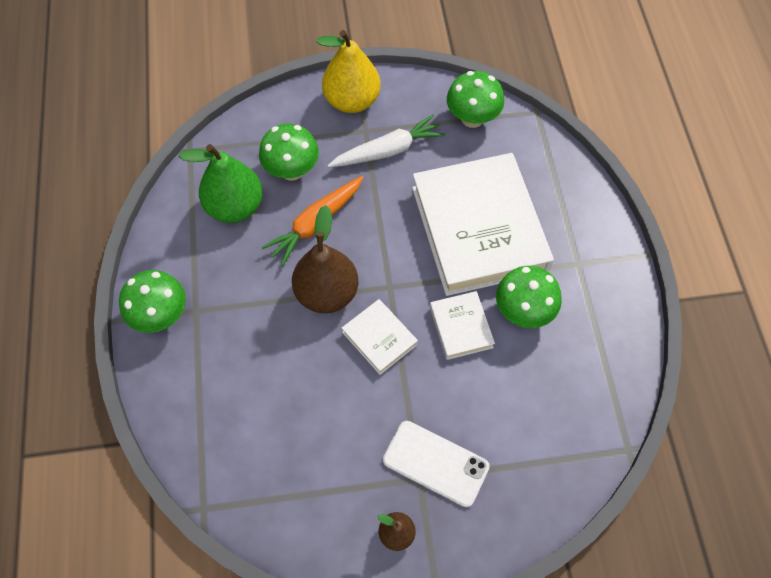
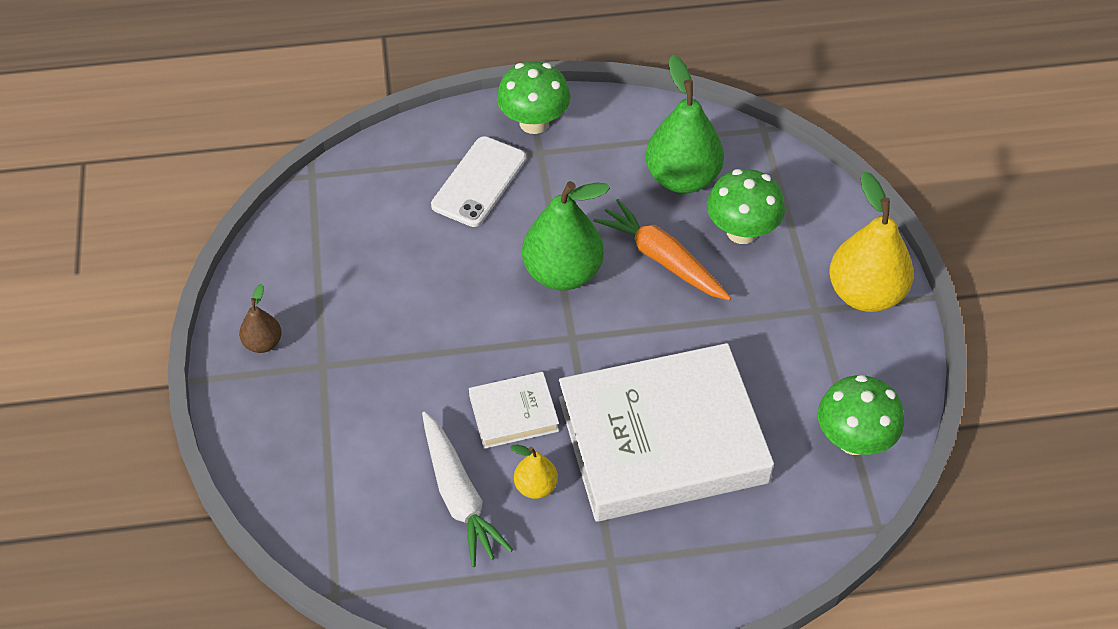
camera: 90 degrees right, 10 degrees down
(327, 293) = (563, 273): brown pear -> green pear
(379, 338) = (500, 327): white book -> none
(388, 150) = (784, 336): white carrot -> white carrot (459, 496)
(435, 463) = (339, 382): white phone -> white phone (479, 182)
(523, 311) = (535, 486): green mushroom -> yellow pear

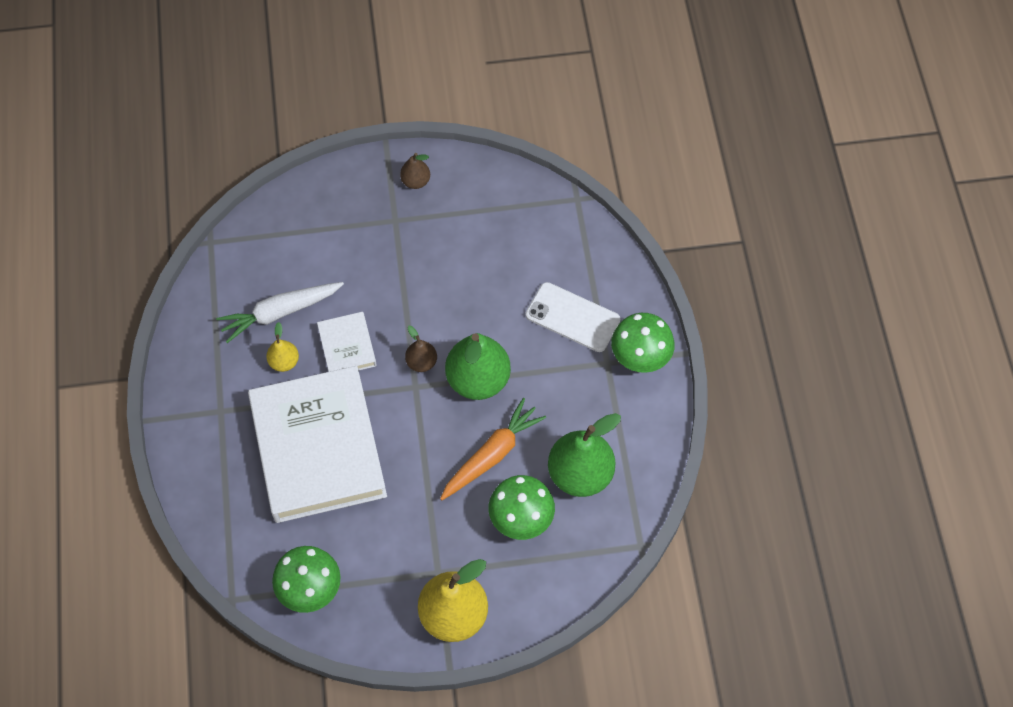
camera: 90 degrees right, 10 degrees up
(538, 331) = (421, 362): none -> brown pear

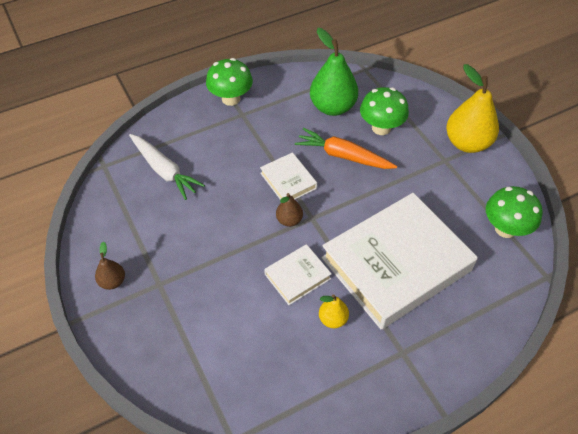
camera: 110 degrees left, 10 degrees down
(280, 313) = (287, 342): white carrot -> white carrot (164, 171)
(478, 380) = (288, 181): green pear -> white book
(572, 317) = (213, 141): white phone -> none

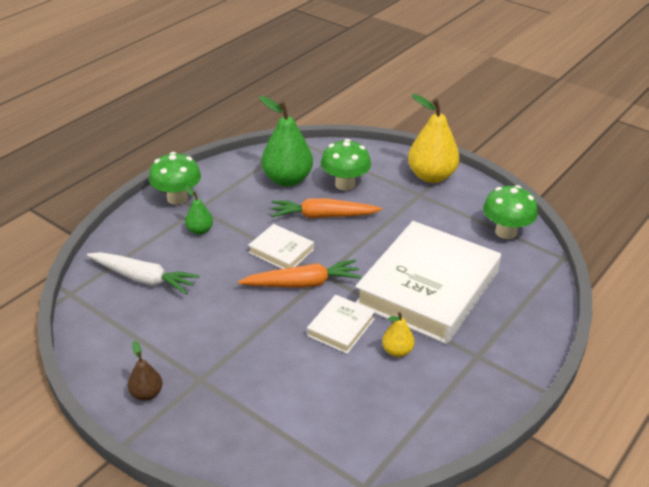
camera: 25 degrees left, 15 degrees down
(232, 137) = (199, 230): none -> green pear
(289, 220) = (303, 283): brown pear -> orange carrot

